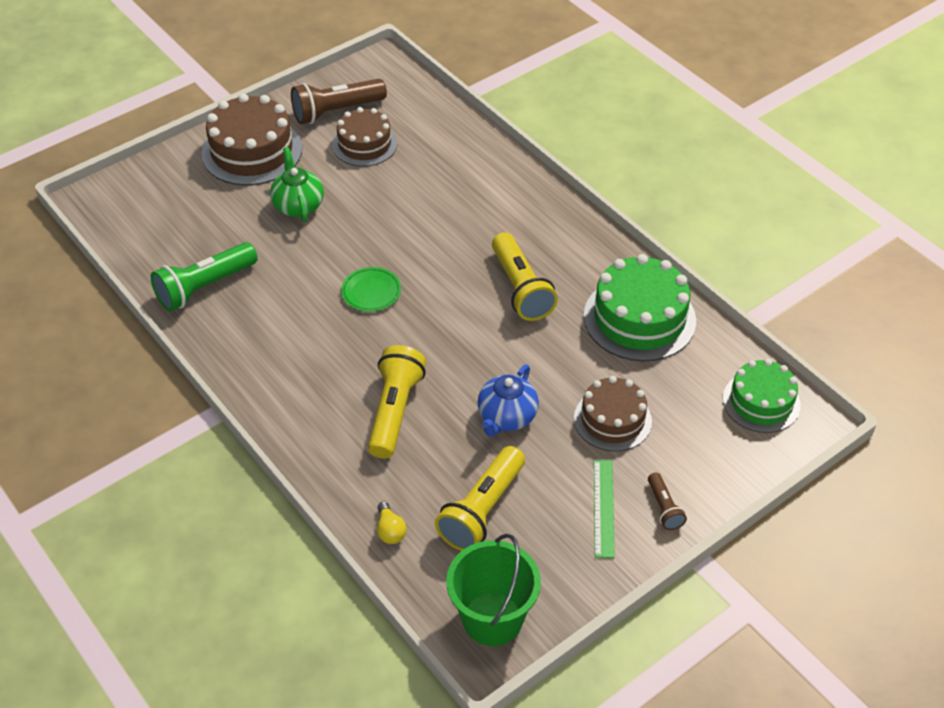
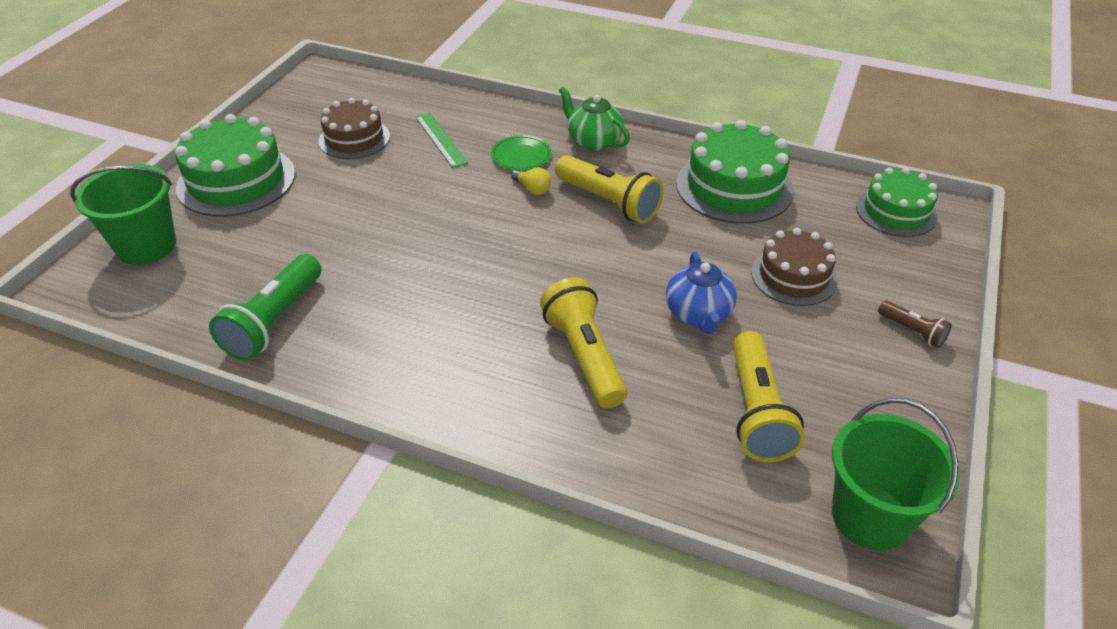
camera: 30 degrees left, 5 degrees down
(158, 186) = (146, 246): none -> green bucket
(252, 151) = (236, 180): brown cake -> green cake
(298, 205) = (325, 210): green teapot -> green teapot (593, 141)
(336, 111) = (303, 122): brown flashlight -> none
(371, 292) = (465, 257): green plate -> green plate (521, 156)
(390, 530) = (685, 478): yellow light bulb -> yellow light bulb (533, 189)
(603, 508) = (862, 355): green ruler -> green ruler (440, 139)

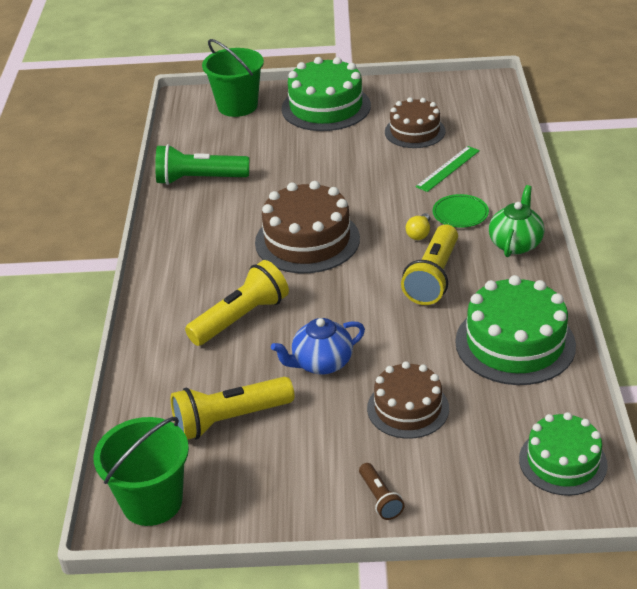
camera: 70 degrees right, 5 degrees down
(480, 266) = (307, 240): none -> brown cake
(912, 331) = (380, 498): brown flashlight -> brown flashlight turned 45 degrees counterclockwise

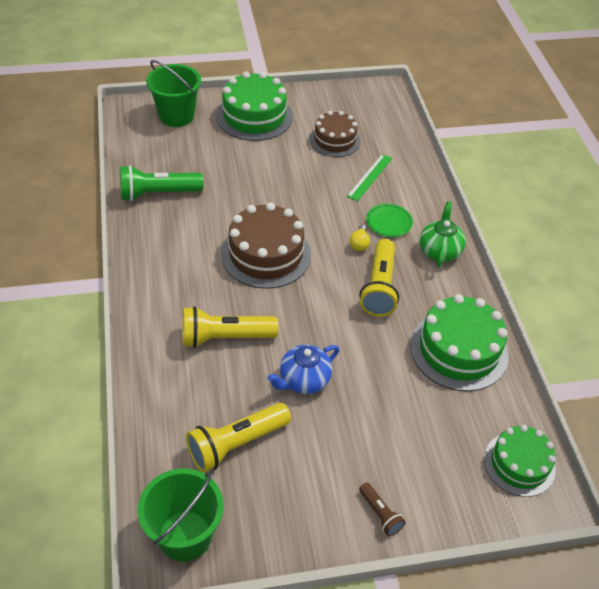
camera: 15 degrees left, 10 degrees up
(241, 318) = (225, 337): yellow flashlight -> yellow flashlight turned 135 degrees counterclockwise
(408, 408) = (385, 421): brown cake -> none

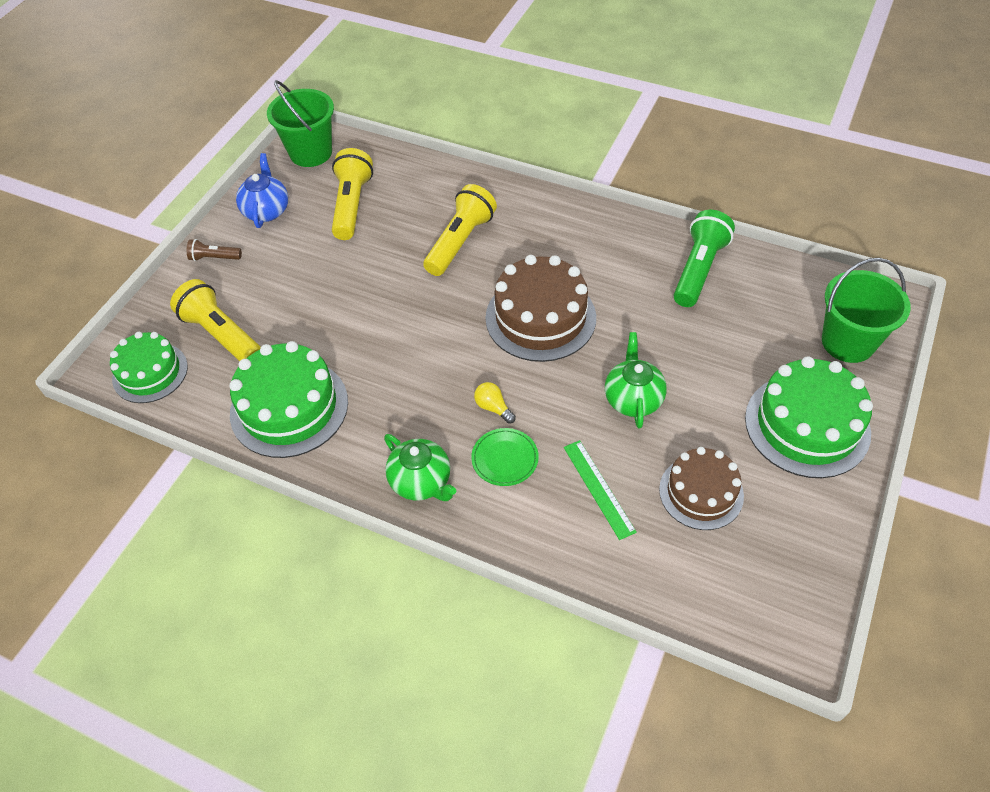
camera: 130 degrees right, 5 degrees up
(296, 186) = (633, 399): none -> green teapot
(303, 380) = (368, 272): blue teapot -> blue teapot (266, 211)
(379, 287) = (419, 389): yellow flashlight -> yellow flashlight (222, 335)

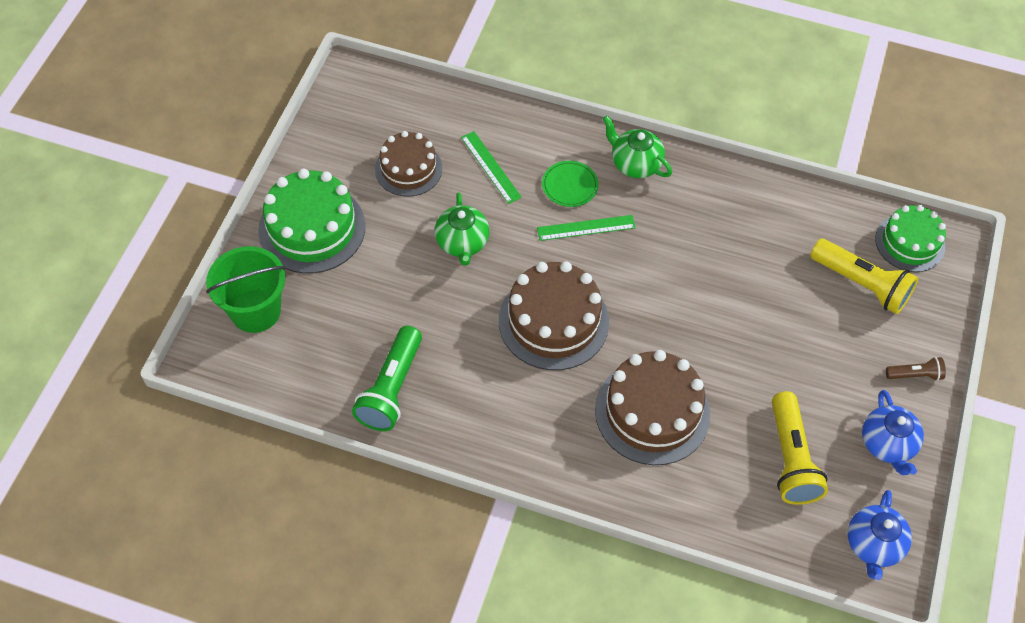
camera: 170 degrees right, 5 degrees up
(289, 407) = (767, 218): green cake -> none
(311, 152) = (873, 545): green bucket -> blue teapot
(460, 241) = (652, 412): yellow flashlight -> brown cake
(493, 407) = (586, 228): yellow light bulb -> green ruler

